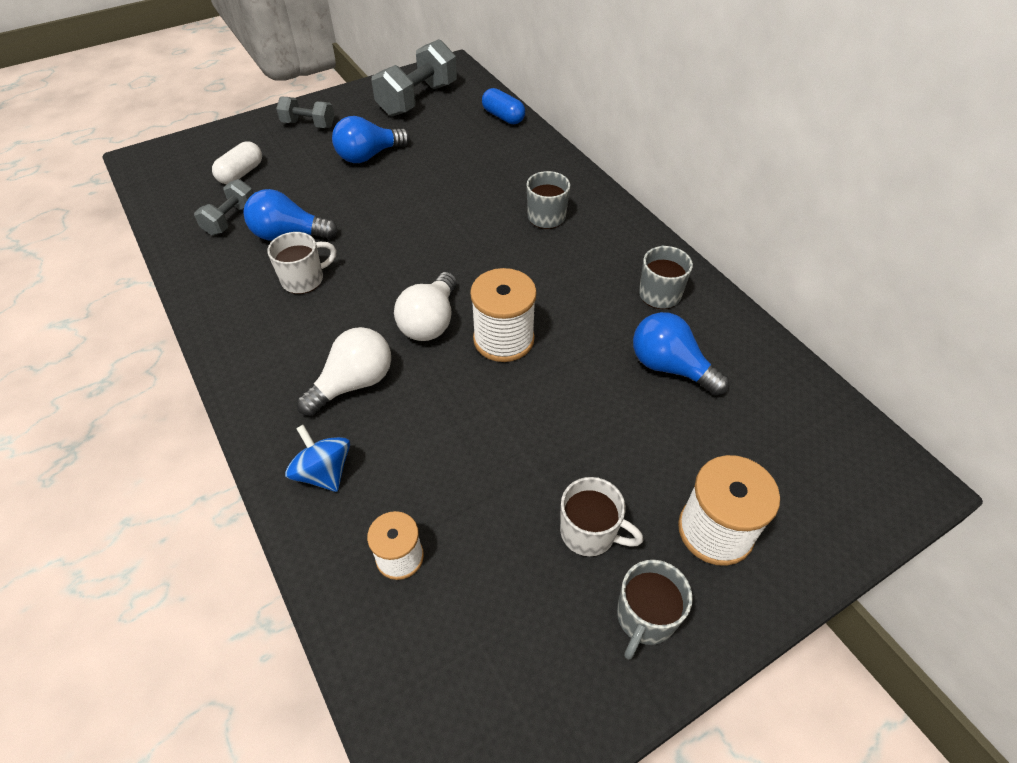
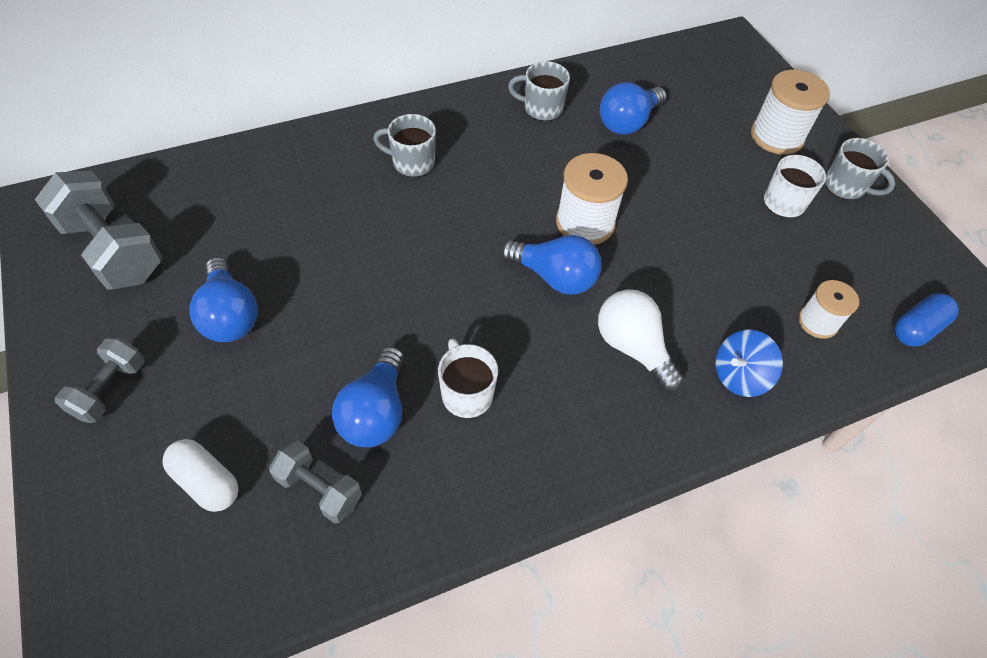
camera: 85 degrees left, 5 degrees up
(430, 322) = (554, 277): white light bulb -> blue light bulb
(503, 117) = (204, 169): blue capsule -> blue capsule (917, 328)

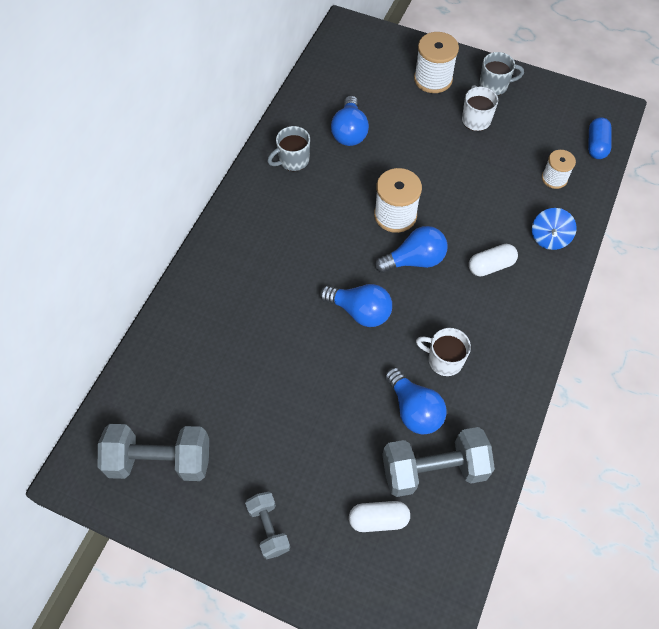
camera: 40 degrees left, 5 degrees up
(230, 315) = (278, 432): blue light bulb -> blue light bulb (360, 311)
(319, 489) = (434, 470): grey dumbbell -> grey dumbbell, size x1.76
(412, 163) = (262, 257): grey mug -> none
(632, 348) = (491, 266): white light bulb -> white capsule

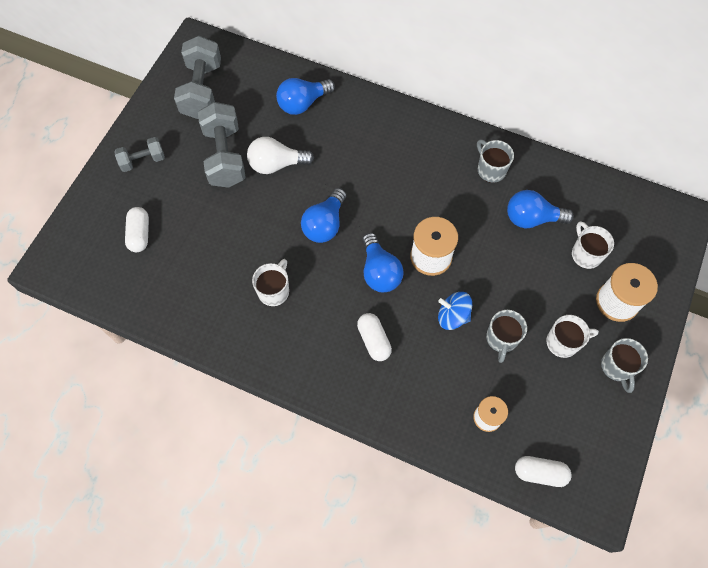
camera: 90 degrees right, 5 degrees up
(280, 364) = (276, 164): none -> white light bulb
(386, 96) = (585, 254): none -> white mug
(414, 409) = (229, 264): blue light bulb -> blue light bulb (303, 103)
(434, 470) = (175, 276): grey dumbbell -> grey dumbbell (225, 156)
(477, 163) = (501, 339): none -> grey mug
(549, 238) = (408, 402): blue spinning top -> blue spinning top (452, 316)
(596, 145) = (540, 473): blue capsule -> white capsule

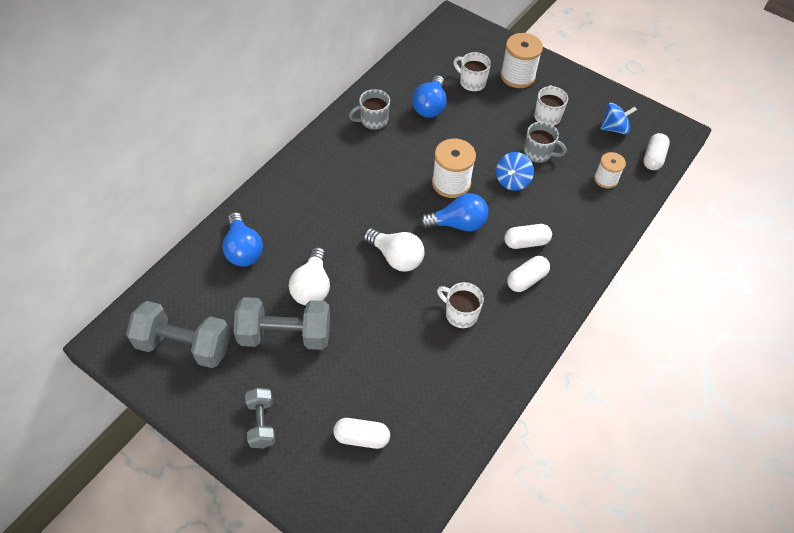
camera: 80 degrees left, 10 degrees down
(325, 224) = (396, 257): blue light bulb -> white light bulb
(327, 346) = (526, 279): none -> white capsule
(572, 422) = (614, 128): none -> blue spinning top
(585, 254) = (472, 82): white mug -> white mug turned 45 degrees clockwise
(617, 367) = (572, 91): grey mug -> none

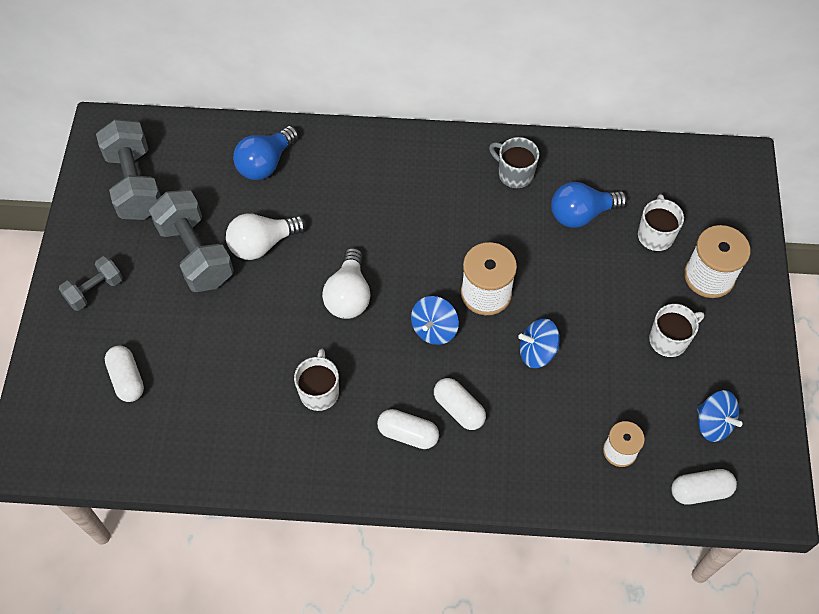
camera: 60 degrees right, 5 degrees up
(458, 224) = (434, 329): blue light bulb -> blue spinning top
(538, 153) = (601, 359): grey mug -> none

